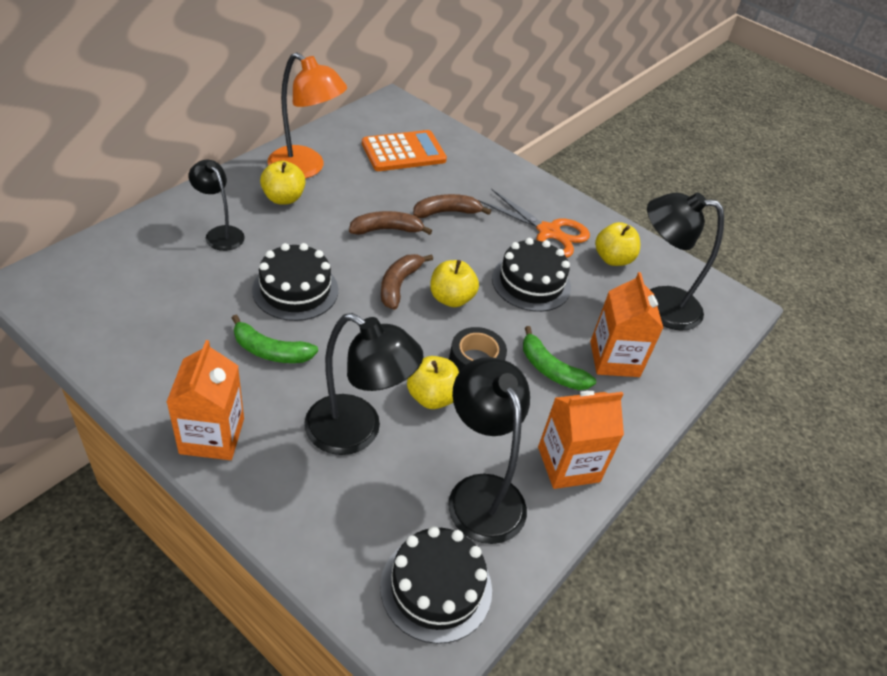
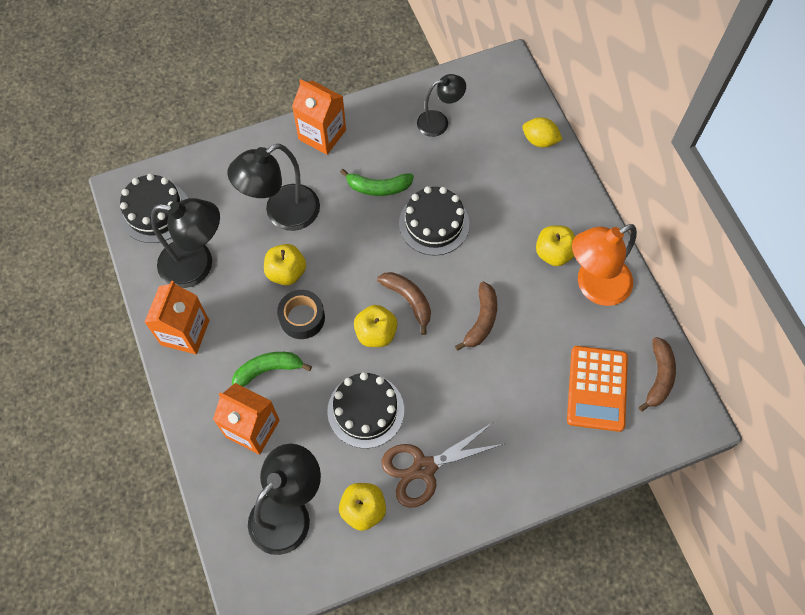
camera: 125 degrees right, 20 degrees up
(140, 234) = (540, 140): none -> yellow lemon
(220, 233) = (521, 193): black lamp -> black lamp (439, 122)
(270, 351) = (378, 187): green banana -> green banana turned 135 degrees counterclockwise
(446, 212) = (487, 384): brown banana -> brown banana (658, 377)
(548, 232) = (424, 468): orange scissors -> brown scissors

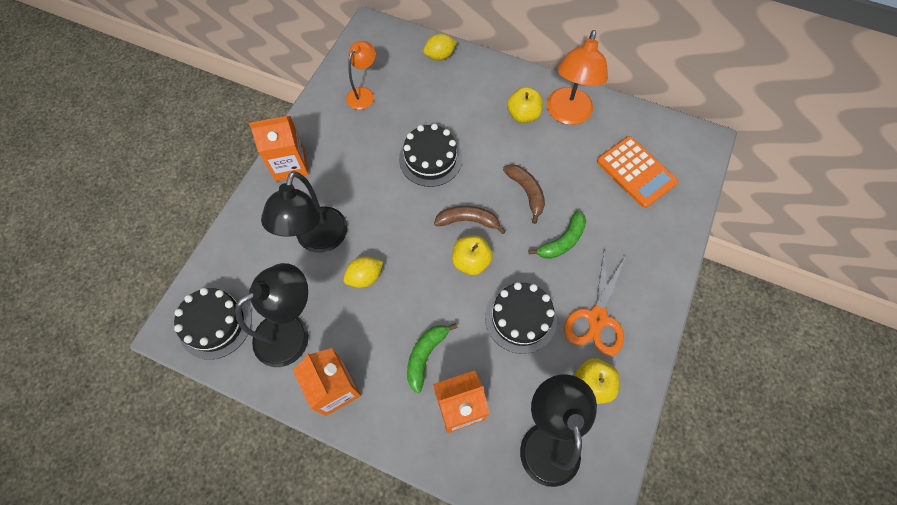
camera: 45 degrees left, 0 degrees up
(286, 272) = (365, 277): yellow apple -> yellow lemon
(302, 318) = (410, 297): black tape -> none
(378, 187) = (368, 167): green banana -> green banana (562, 241)
(424, 468) = (597, 318): brown scissors -> orange scissors
(439, 122) = (363, 94): black lamp -> orange lamp
(658, 377) = (659, 135): brown banana -> none

